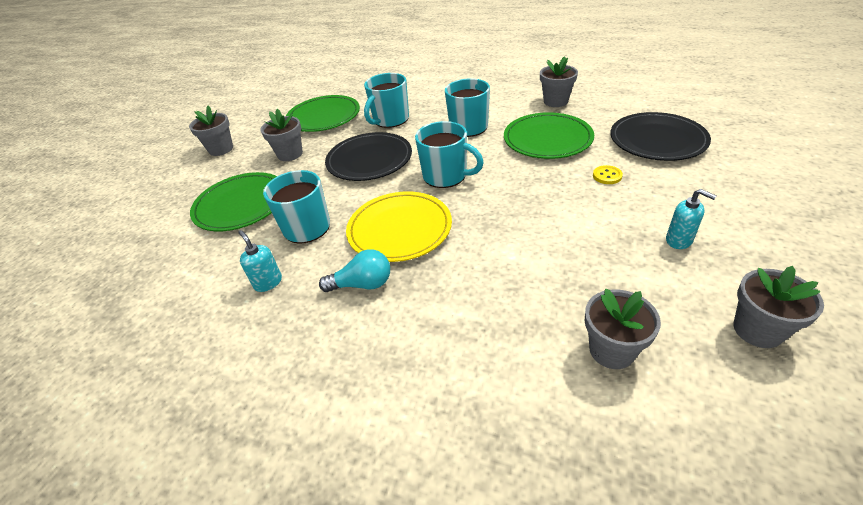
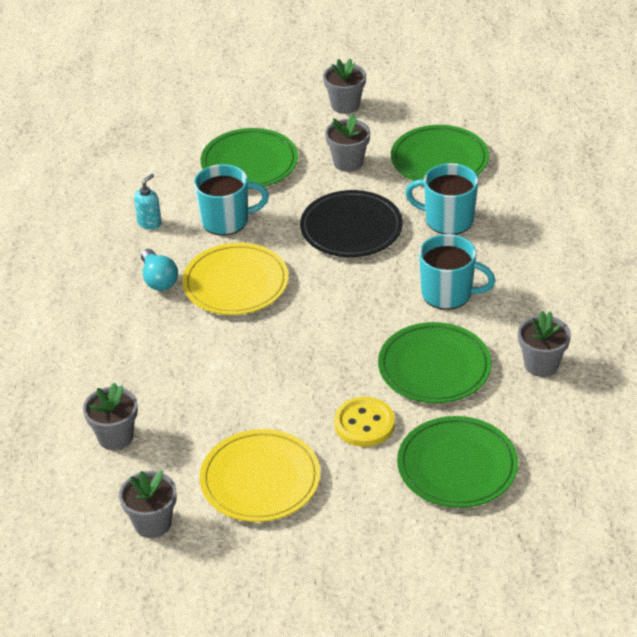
camera: 70 degrees right, 0 degrees up
(446, 176) = (333, 296): turquoise mug -> none
(607, 176) = (364, 424): yellow button -> yellow button, size x1.84
(657, 140) = (457, 466): black plate -> green plate
(679, 240) = (260, 479): turquoise soap dispenser -> yellow plate

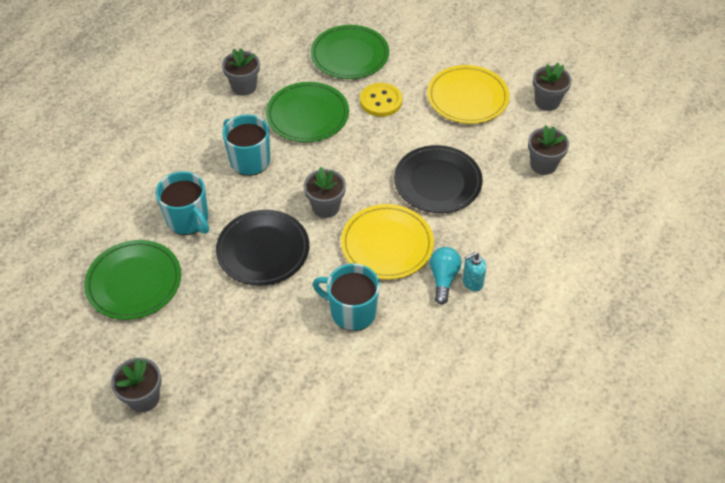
camera: 150 degrees left, 10 degrees up
(149, 223) = (416, 344): turquoise soap dispenser -> turquoise soap dispenser (472, 282)
(226, 363) = (437, 182): none -> black plate
(249, 163) = (285, 370): green plate -> none
(348, 162) = (205, 321): grey flower pot -> grey flower pot (326, 207)

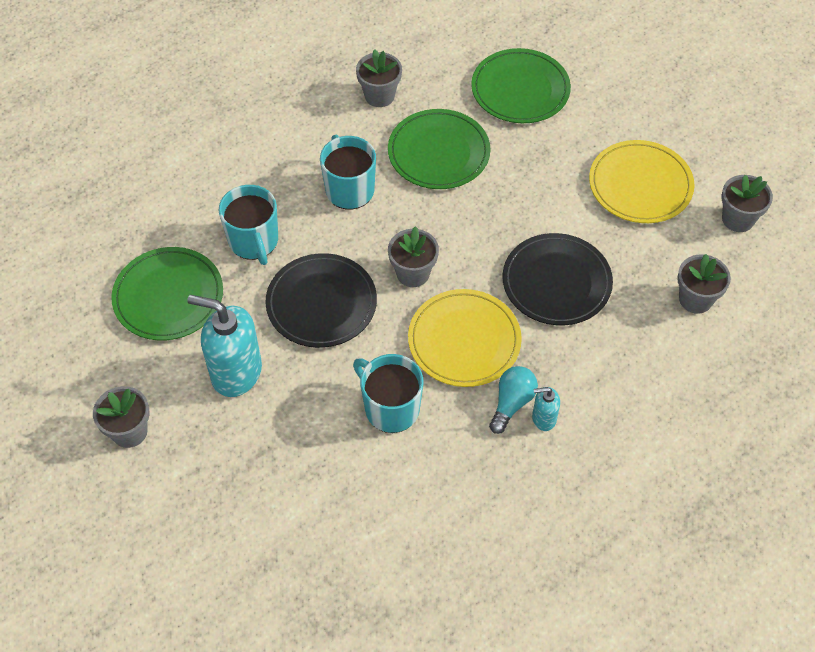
camera: 20 degrees right, 5 degrees up
(215, 323) = (236, 372): none -> turquoise soap dispenser
(381, 101) = (532, 159): yellow button -> none

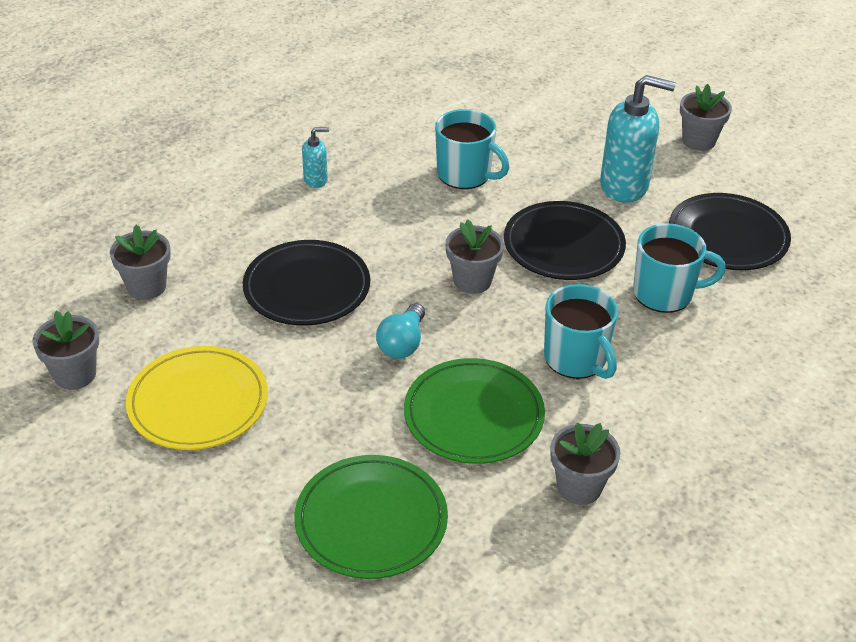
camera: 170 degrees right, 15 degrees down
(168, 296) = (727, 236): green plate -> black plate
(254, 241) = (664, 293): turquoise mug -> turquoise mug turned 120 degrees clockwise
(464, 341) = (403, 229): yellow plate -> none
(512, 403) = (348, 187): turquoise light bulb -> turquoise light bulb (402, 343)

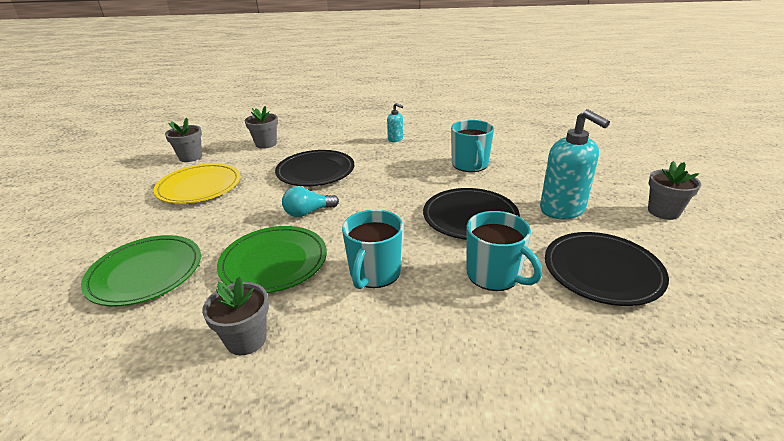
camera: 50 degrees right, 10 degrees down
(472, 281) = (390, 206): grey flower pot -> none

